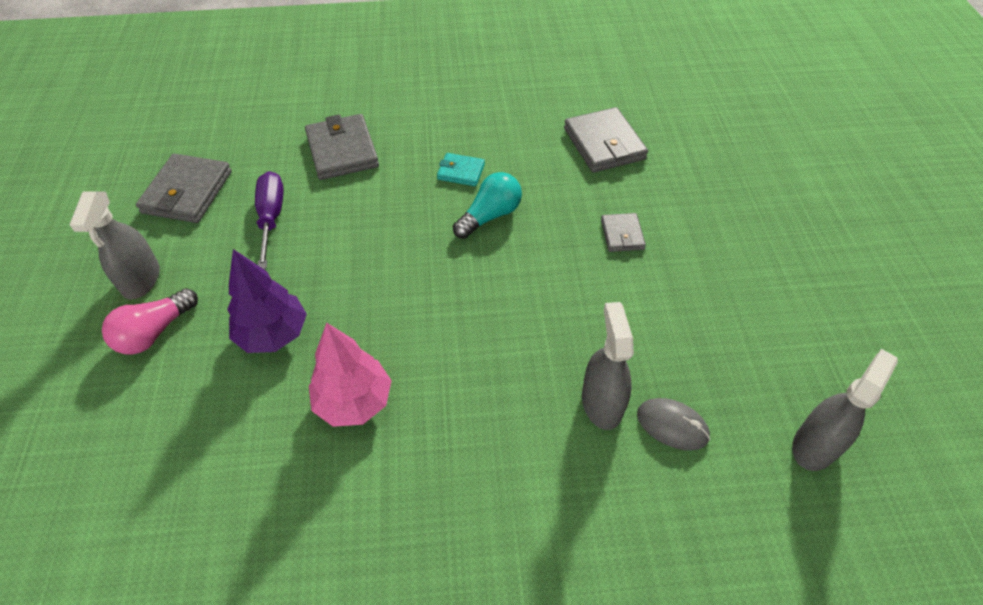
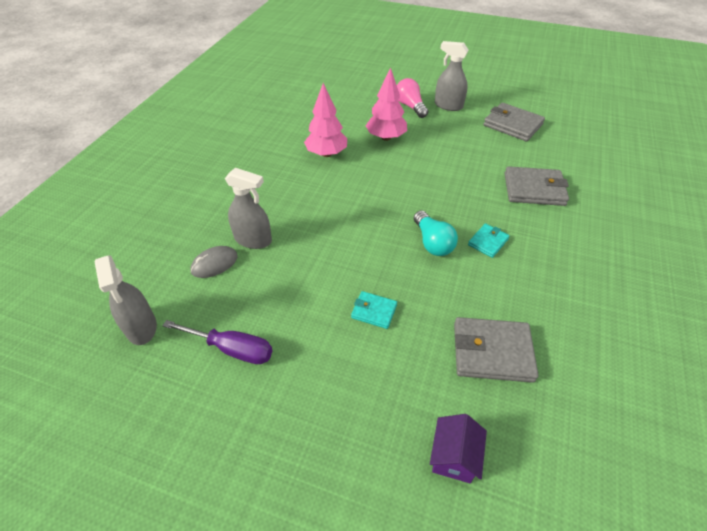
camera: 115 degrees right, 5 degrees down
(271, 218) = (476, 150): purple screwdriver -> purple screwdriver (231, 349)
(273, 334) = (386, 137): purple tree -> pink tree
(622, 234) = (374, 311): grey wallet -> turquoise wallet
(715, 147) = (454, 457): none -> purple house

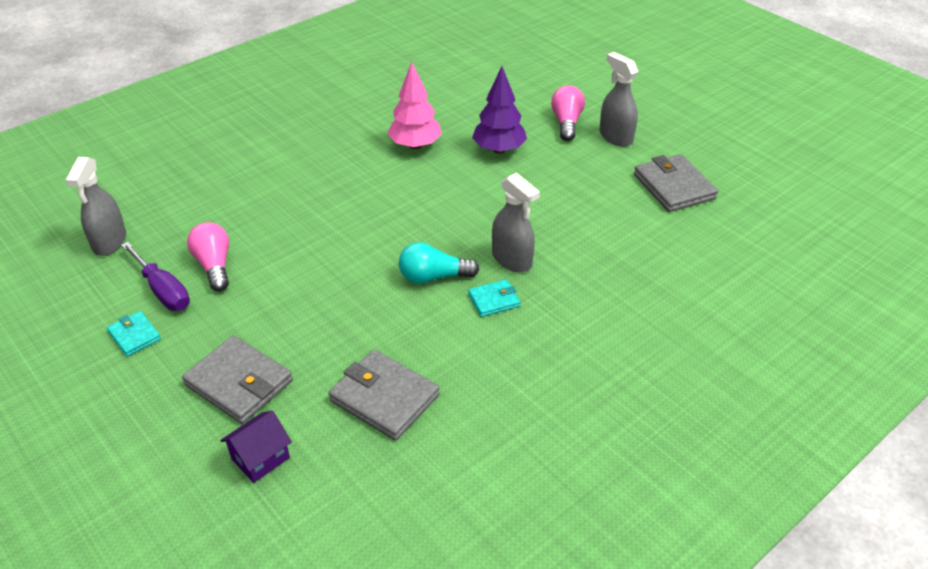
camera: 30 degrees right, 5 degrees down
(214, 264) = (211, 213): grey mouse -> none
(253, 240) = (263, 205): grey spray bottle -> grey spray bottle (512, 259)
(258, 307) = (214, 265): none -> pink light bulb
(374, 311) = (311, 314): turquoise wallet -> turquoise wallet (134, 335)
(386, 137) = (499, 149): pink tree -> purple tree
(432, 242) = (433, 277): turquoise light bulb -> turquoise light bulb turned 75 degrees clockwise
(534, 189) = (612, 268): grey wallet -> grey wallet (239, 383)

